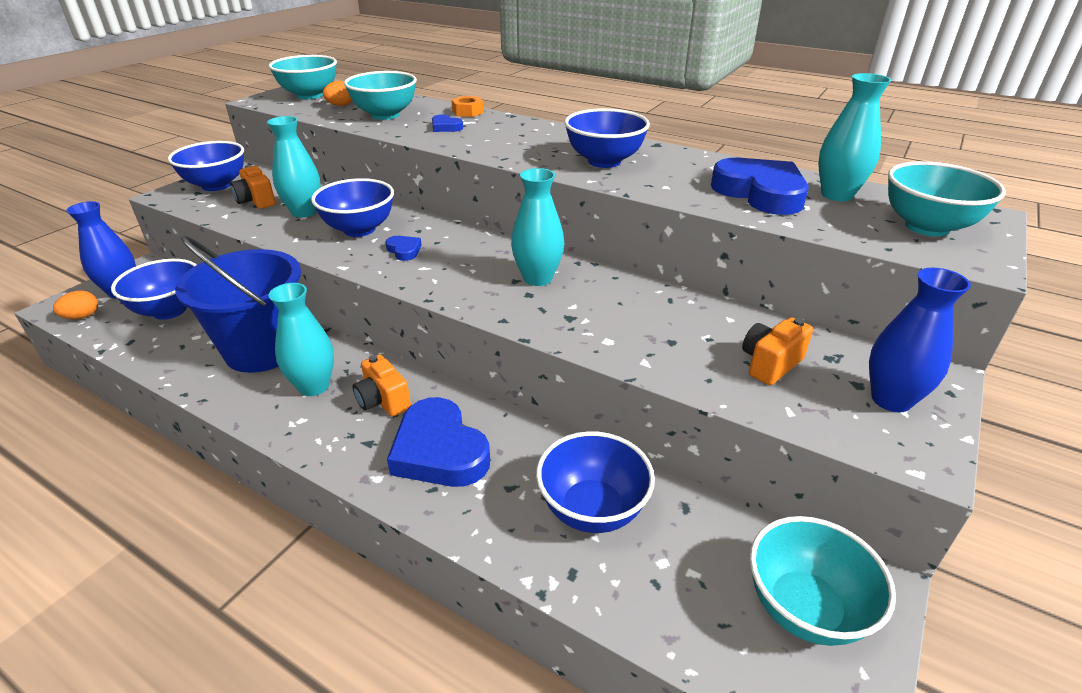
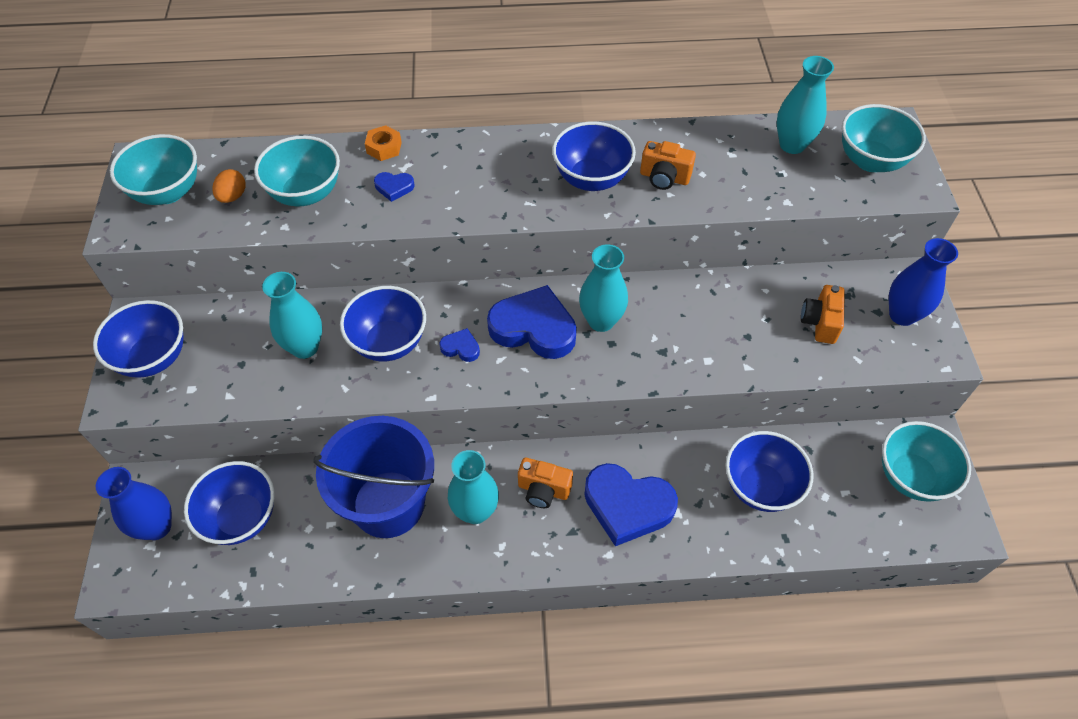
camera: 35 degrees left, 20 degrees up
(82, 317) = (160, 577): orange egg -> none
(256, 201) = (233, 358): orange camera -> orange camera (664, 178)
(760, 193) = (741, 169): blue heart -> blue heart (534, 328)

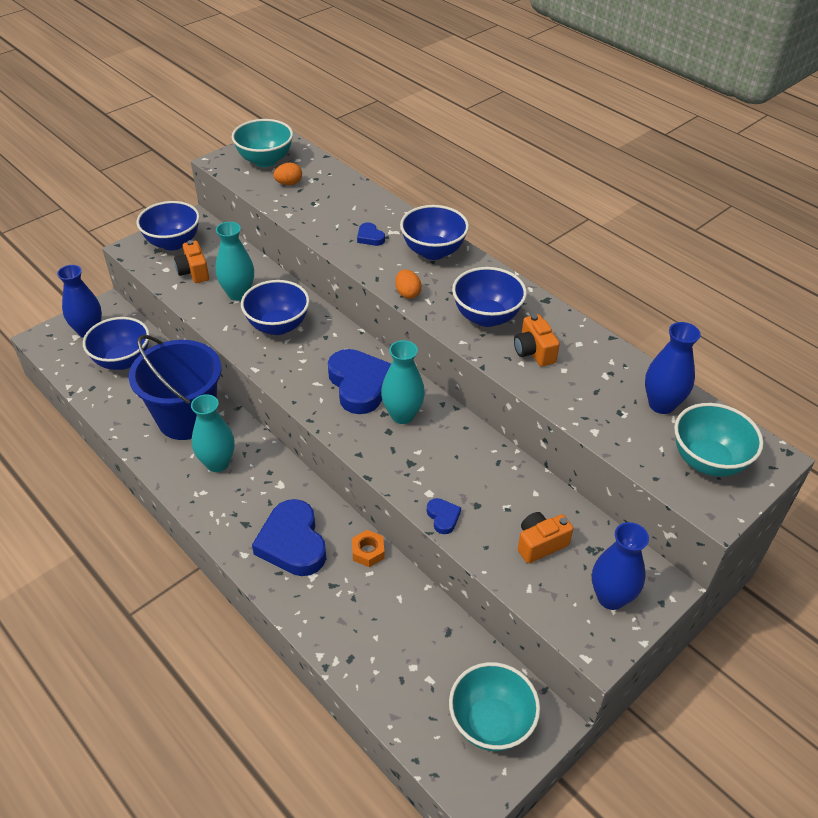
camera: 50 degrees right, 10 degrees down
(306, 193) = (323, 207): turquoise bowl -> none
(384, 148) = (398, 215): orange nut -> orange nut (368, 552)
(461, 348) = (307, 360): blue heart -> blue heart (443, 517)
(505, 211) = (407, 293): none -> orange egg
(543, 490) = (264, 489): orange camera -> orange camera (194, 272)
(760, 486) = (382, 617): blue bowl -> blue bowl (433, 251)
(792, 145) = (661, 404): turquoise vase -> blue vase

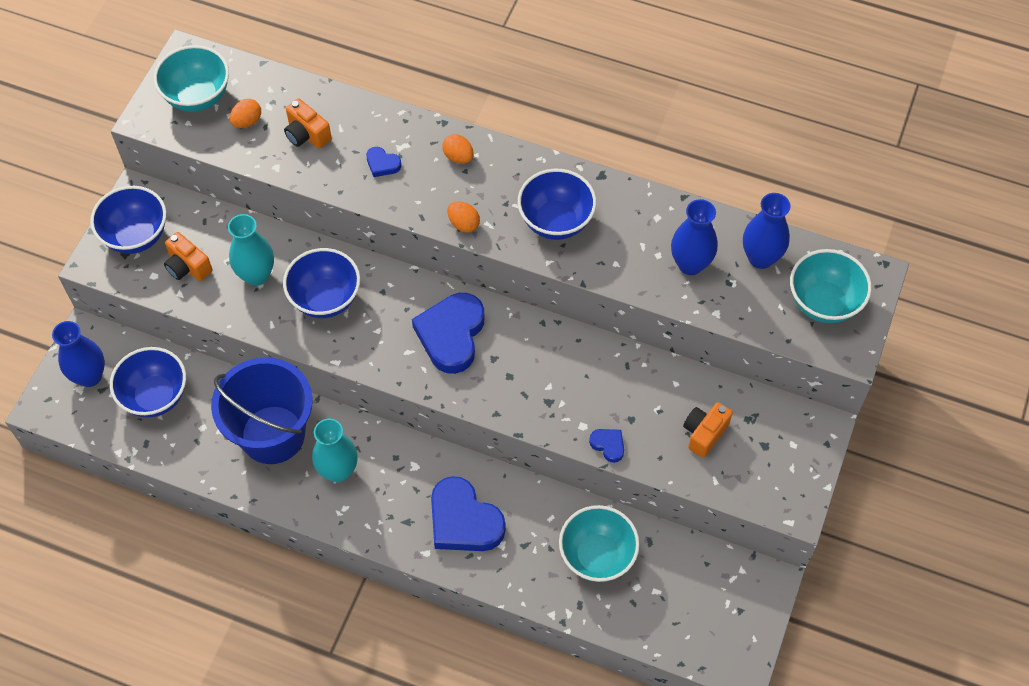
camera: 25 degrees left, 15 degrees up
(359, 385) = (451, 335): blue heart -> blue heart turned 120 degrees counterclockwise
(368, 552) = (538, 497): orange nut -> none
(402, 415) = (512, 352): turquoise vase -> none
(433, 251) = (458, 157): blue bowl -> orange egg
(491, 722) = (724, 604): turquoise bowl -> turquoise bowl (597, 556)
(534, 352) = (621, 245): orange camera -> orange camera (307, 135)
(611, 597) = (785, 458): blue vase -> blue vase (690, 264)

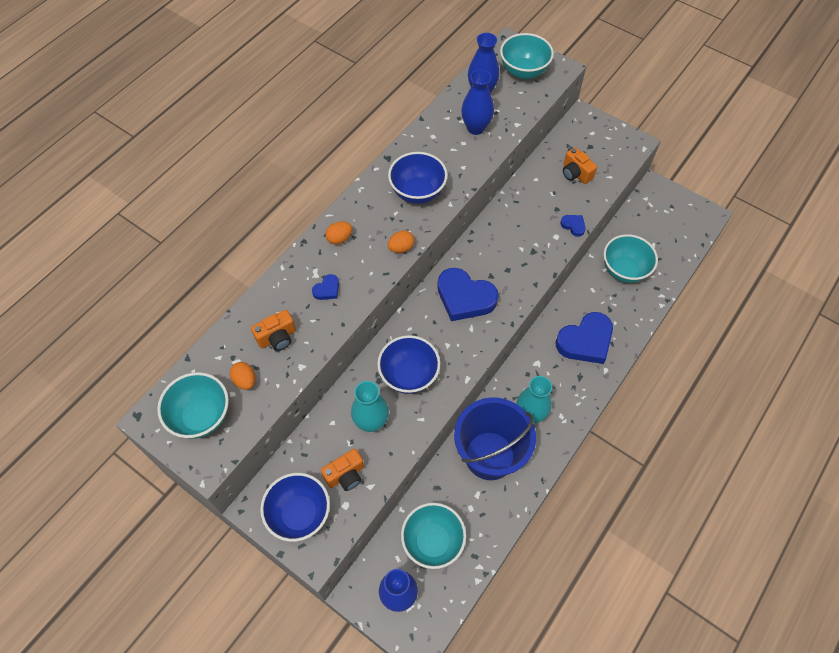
camera: 75 degrees left, 0 degrees up
(155, 396) = (433, 541): blue bowl -> turquoise bowl
(608, 445) = (573, 226): blue heart -> blue heart turned 75 degrees clockwise

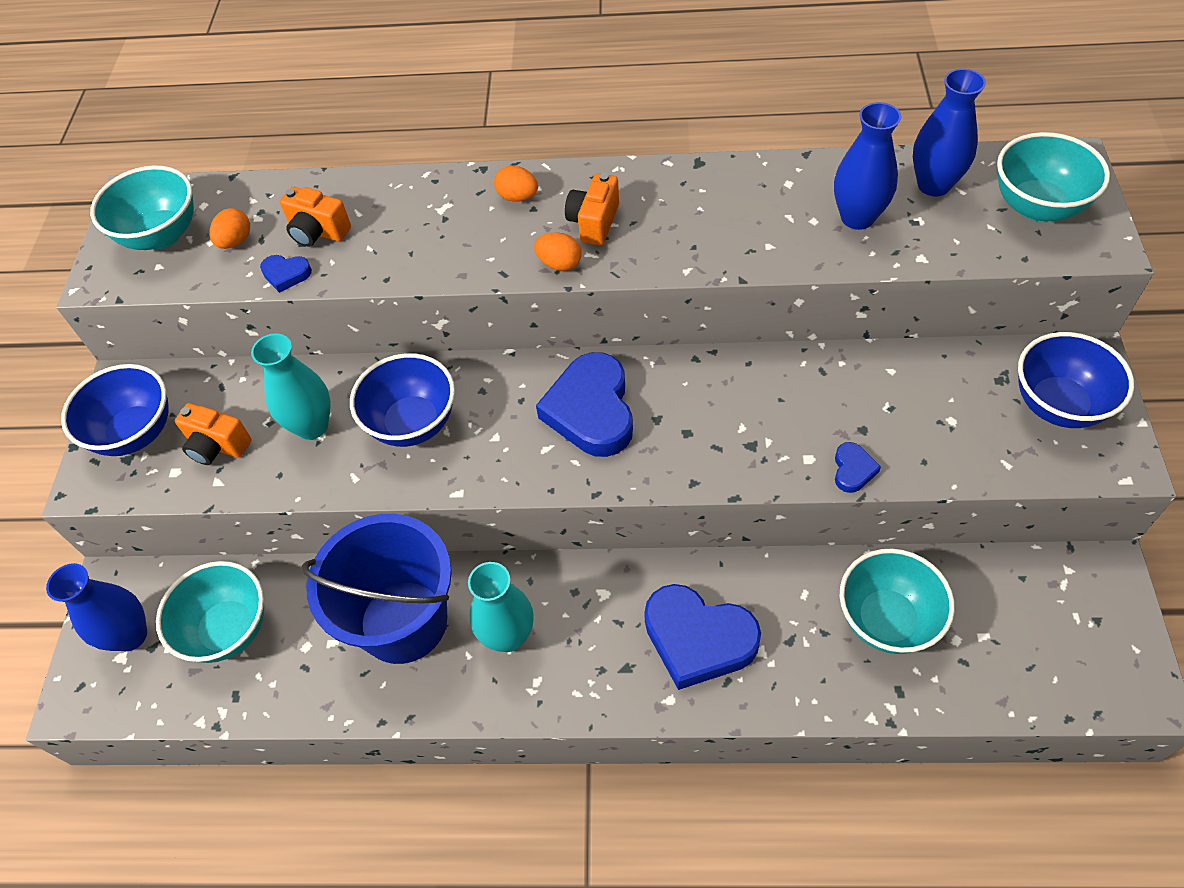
camera: 60 degrees right, 5 degrees down
(327, 289) = (427, 233): blue heart -> blue heart (286, 274)
(417, 192) = (671, 225): blue bowl -> blue bowl (1058, 405)
(575, 173) = (959, 414): orange camera -> orange camera (594, 222)

